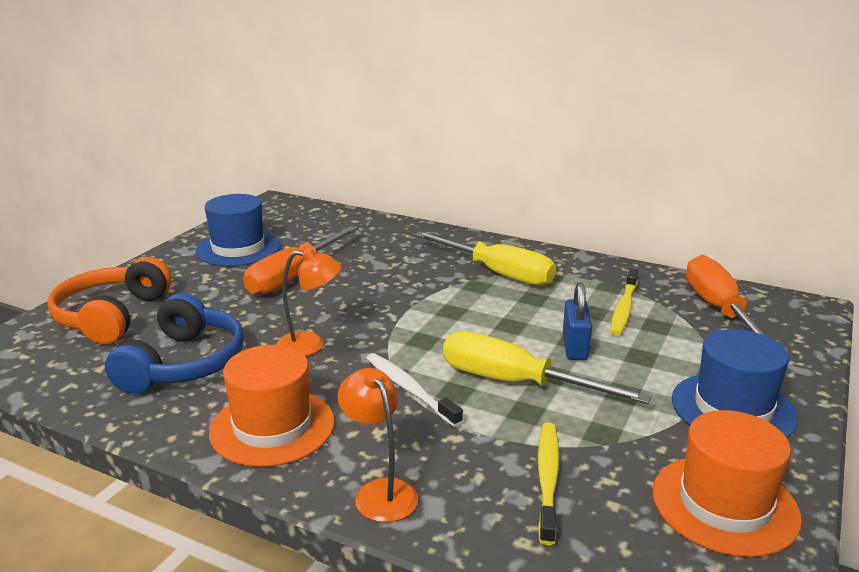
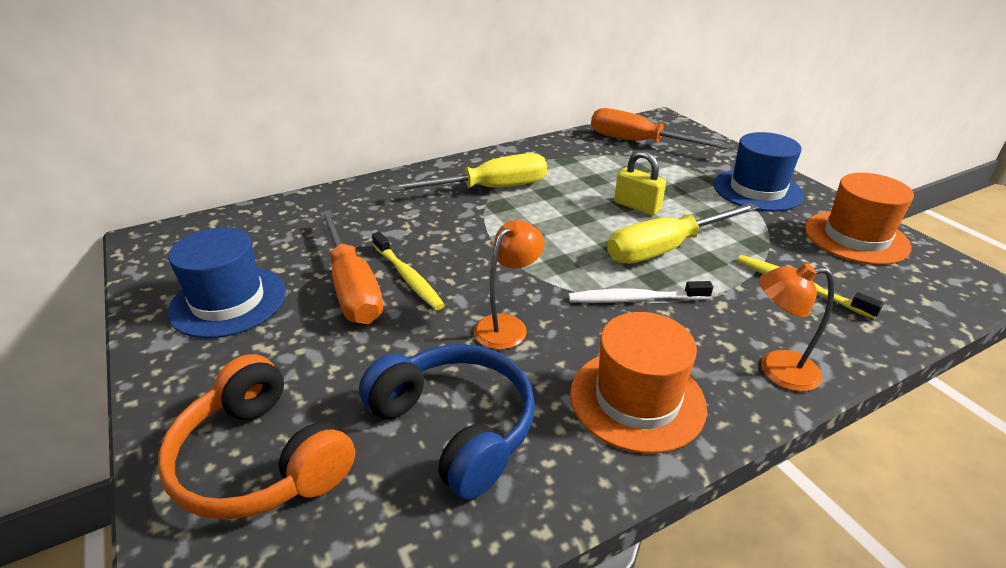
camera: 55 degrees left, 10 degrees up
(575, 347) = (637, 206): blue padlock -> yellow padlock
(623, 308) = (602, 168): yellow toothbrush -> yellow toothbrush (408, 277)

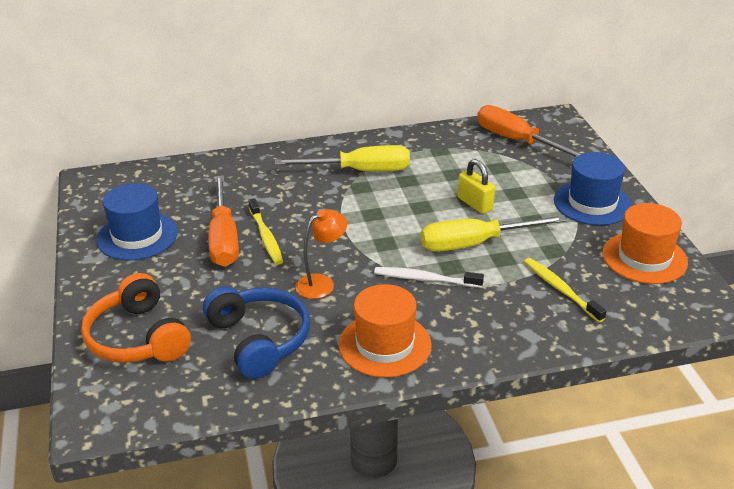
camera: 15 degrees right, 0 degrees up
(777, 370) = (495, 343): orange lamp -> none

